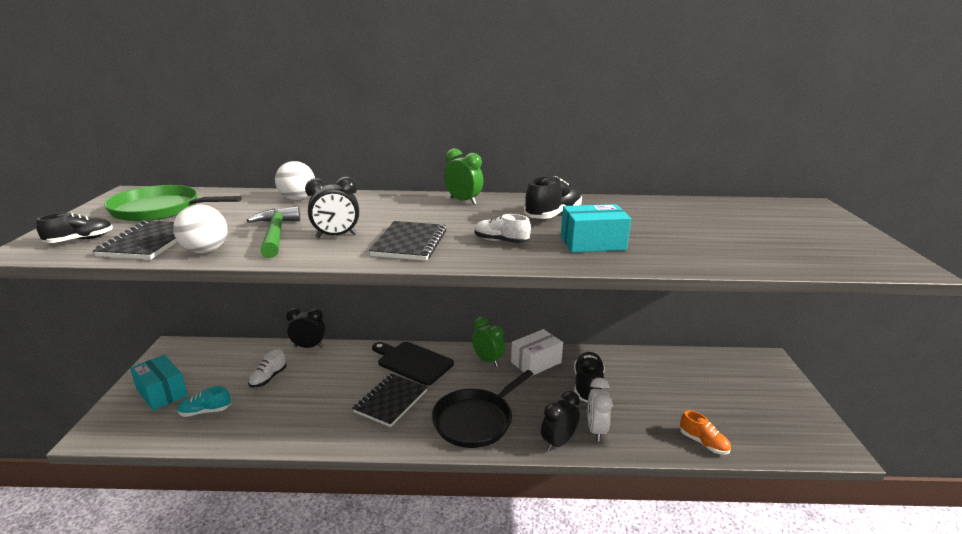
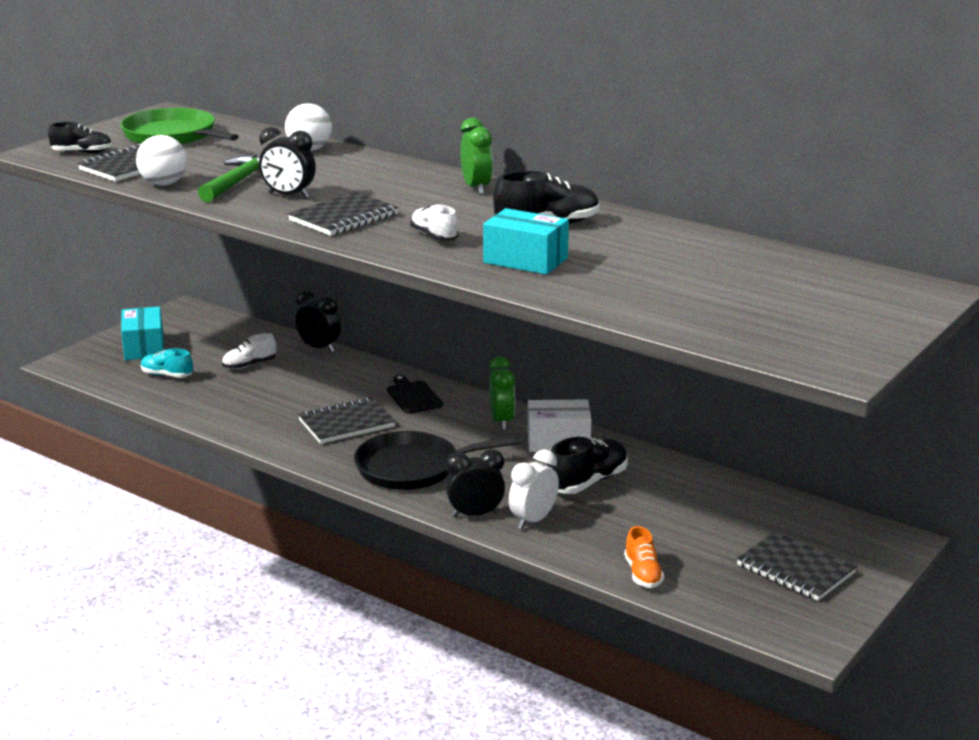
camera: 35 degrees right, 0 degrees up
(412, 362) = (413, 396): black cutting board -> black cutting board, size x0.66
(760, 400) = (795, 569): none -> black notebook

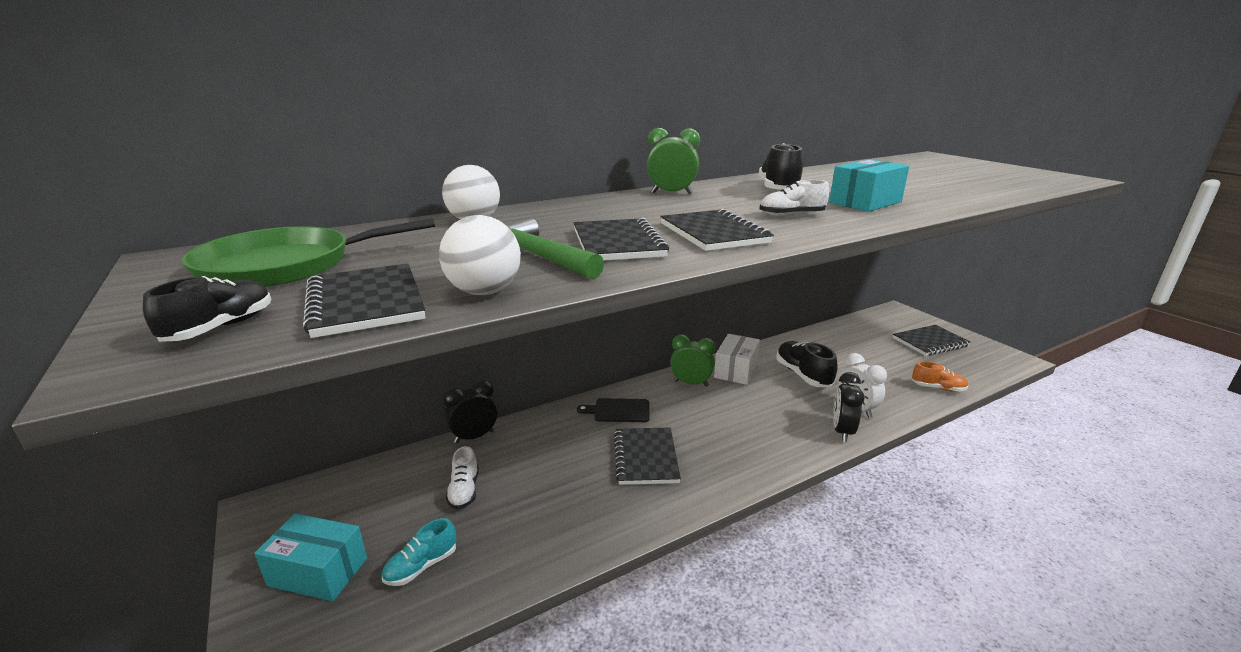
camera: 65 degrees left, 0 degrees up
(289, 195) = (618, 243): black clock -> black notebook
(413, 468) = (750, 442): black pan -> none

